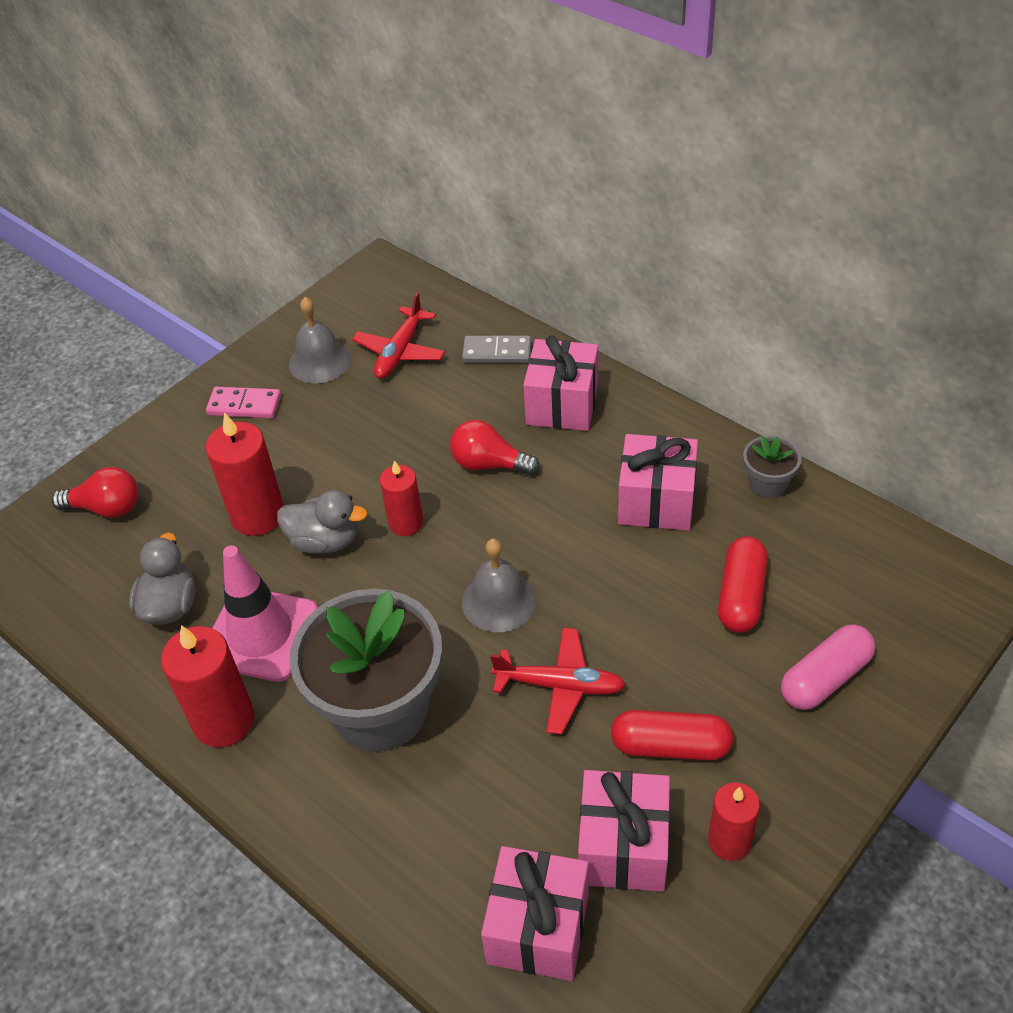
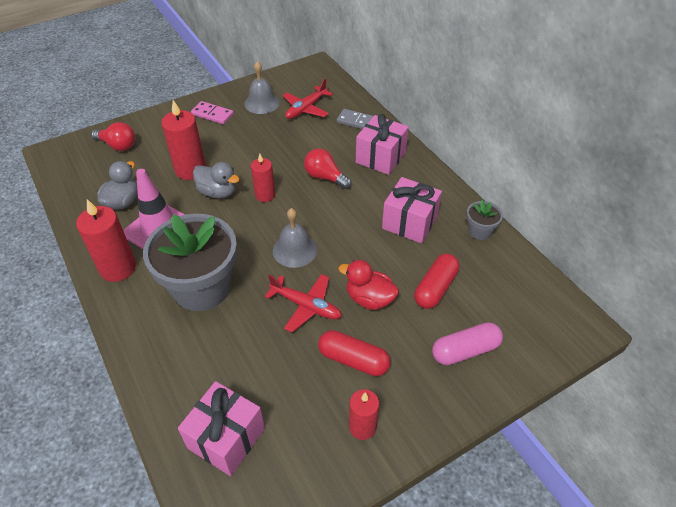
camera: 15 degrees right, 0 degrees up
(623, 847) = (298, 408): pink gift -> none
(651, 643) = (369, 299): none -> red duck

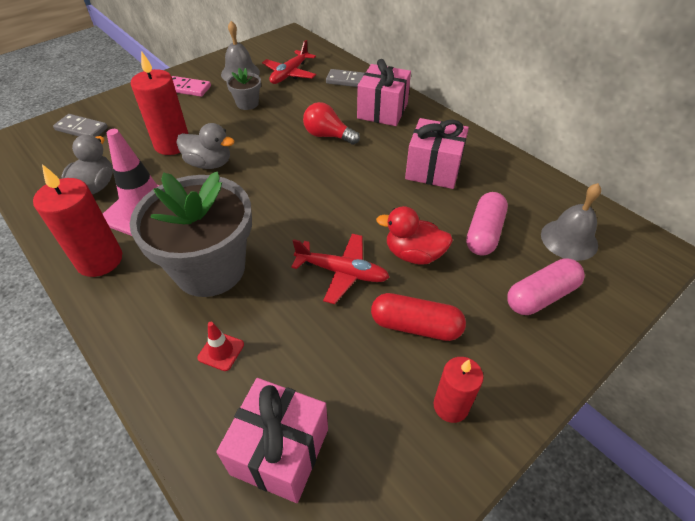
camera: 10 degrees left, 0 degrees up
(118, 145) = (81, 129): red light bulb -> grey domino
(198, 356) = (221, 351): none -> red traffic cone
(265, 195) = (264, 160): red candle -> none
(294, 250) = (313, 213): grey bell -> grey bell (569, 239)
(435, 288) = (484, 233): red capsule -> pink capsule
(480, 231) = (511, 169): grey flower pot -> grey flower pot (247, 103)

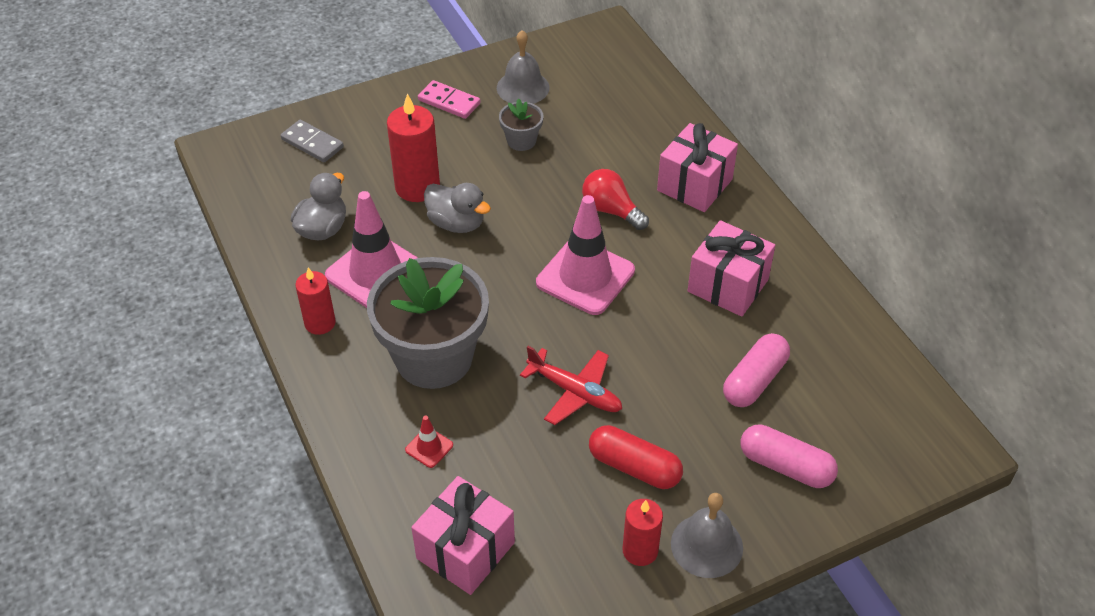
camera: 15 degrees right, 0 degrees up
(99, 260) = (320, 323): red candle -> red candle, size x0.63
(289, 74) = (588, 101): red plane -> none
(322, 183) = (585, 277): none -> pink traffic cone
(348, 81) = (665, 126): grey domino -> none
(413, 254) = (662, 388): red duck -> none
(541, 296) = (785, 466): pink capsule -> pink capsule turned 45 degrees clockwise
(569, 239) = (853, 409): grey bell -> grey bell (706, 545)

